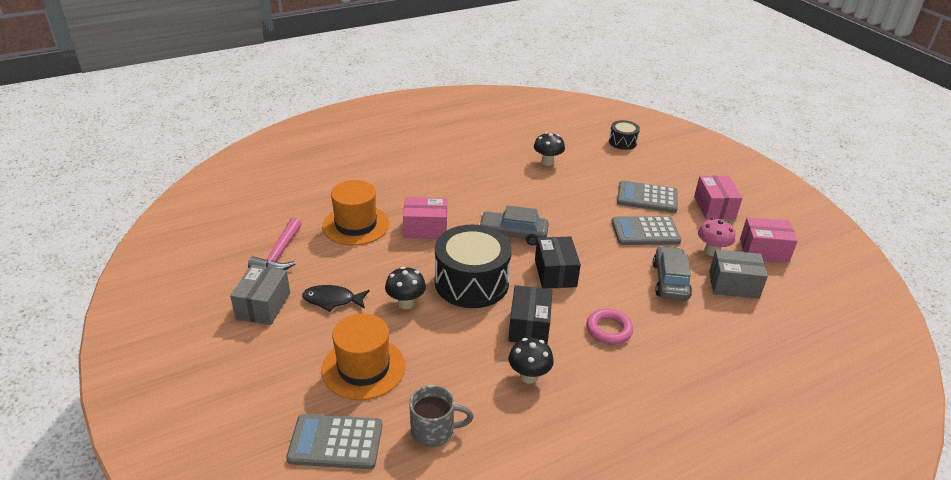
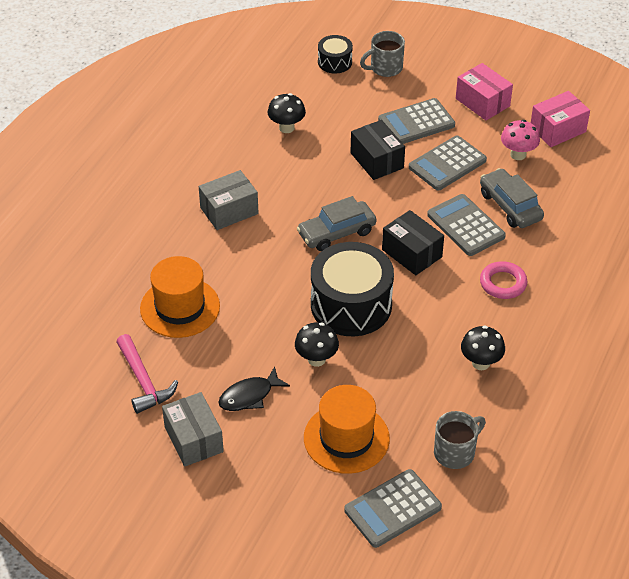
camera: 35 degrees left, 10 degrees up
(425, 228) = (251, 273): pink box -> none
(529, 326) = (439, 318): black box -> black box (377, 160)
(618, 276) = (466, 226): none -> grey calculator
(656, 159) = (385, 68): none -> grey mug
(733, 285) = (561, 181): grey box -> grey box (229, 211)

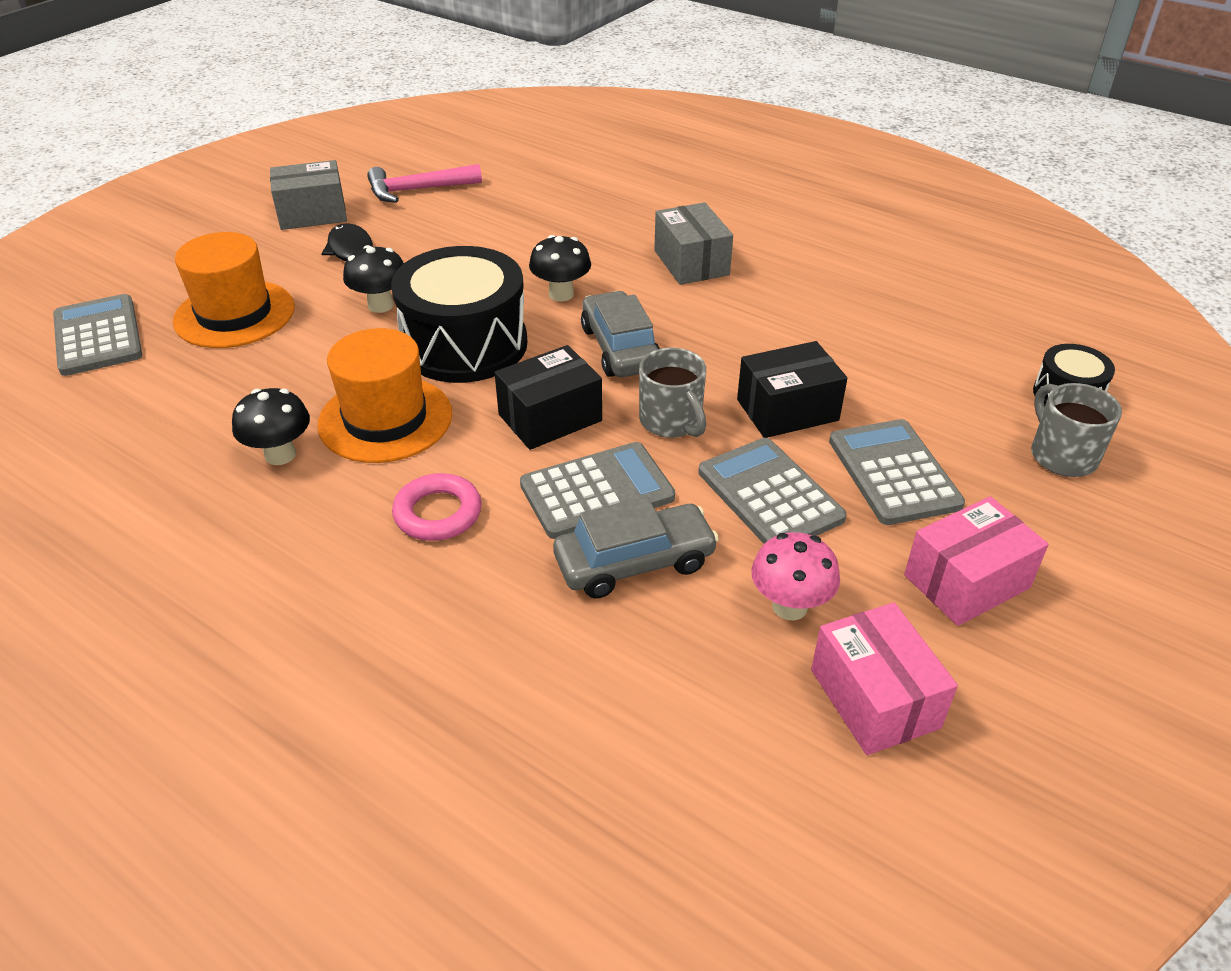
camera: 100 degrees right, 5 degrees down
(180, 307) = (522, 217): orange hat -> orange hat (385, 419)
(286, 128) = (876, 326): black mushroom -> black mushroom (561, 294)
(455, 452) = (138, 402): grey mug -> grey mug (672, 421)

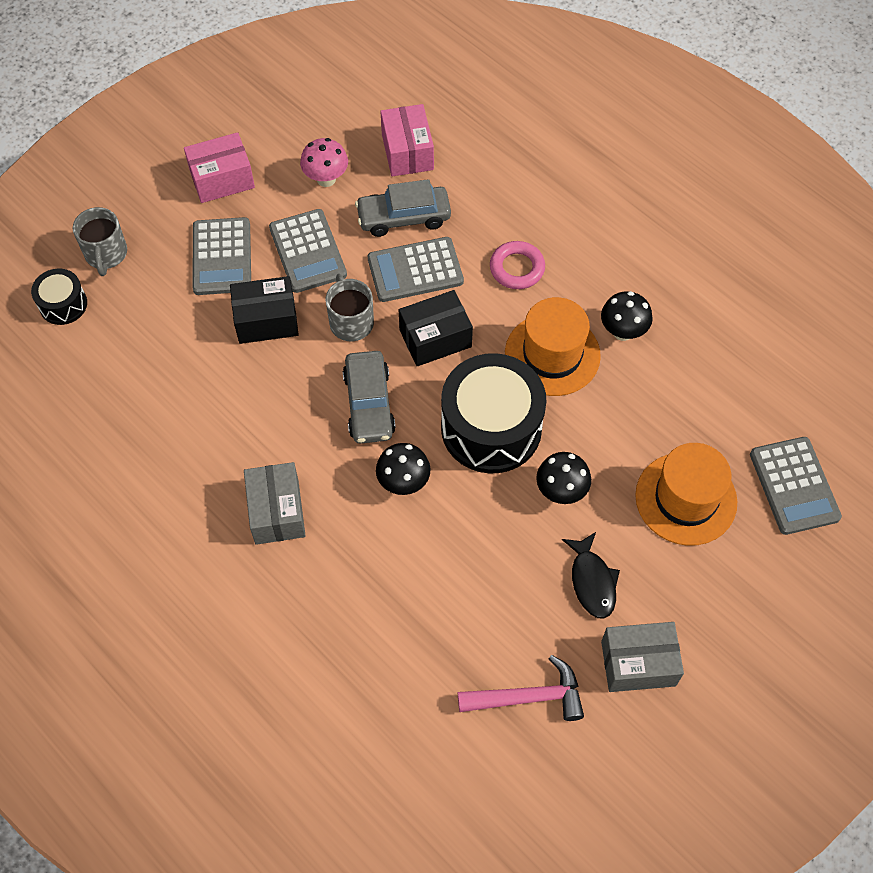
camera: 170 degrees left, 20 degrees up
(874, 698) = (305, 127): pink box -> pink box (407, 152)

